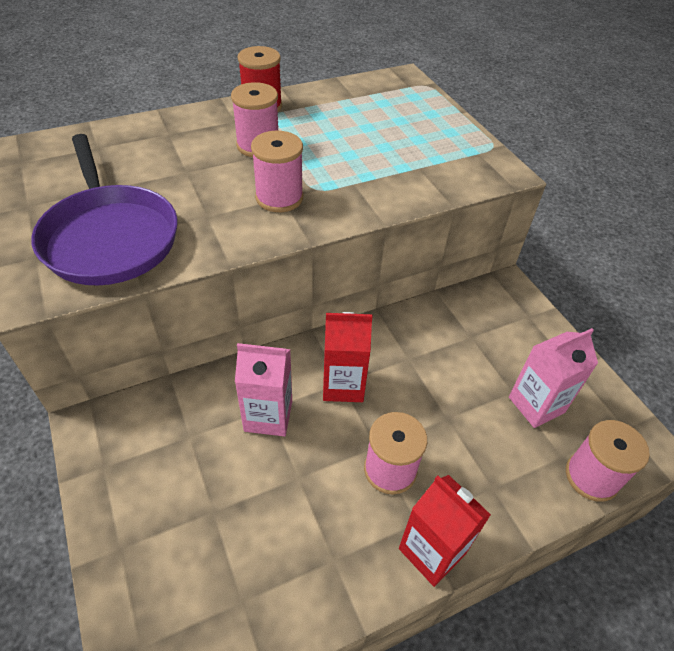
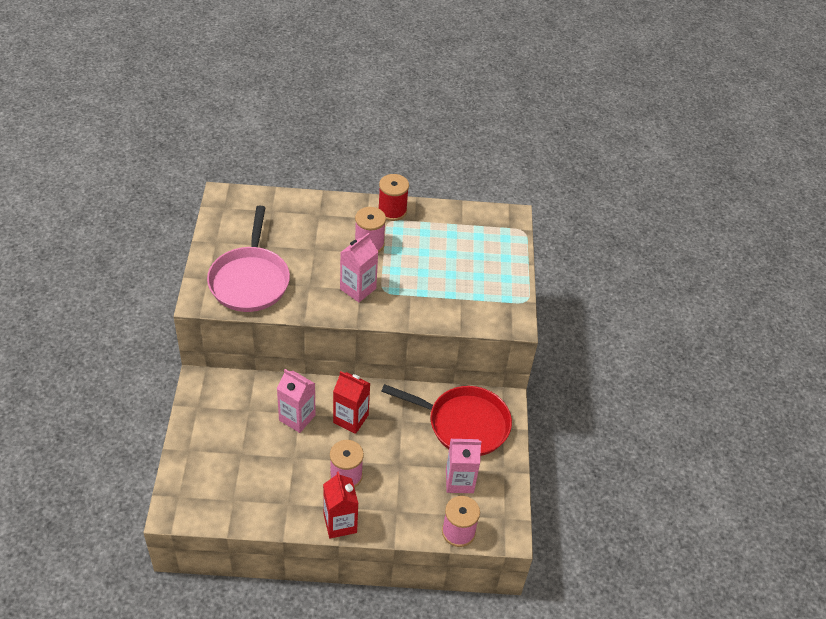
camera: 25 degrees right, 0 degrees up
(109, 237) = (250, 280): purple pan -> pink pan
(279, 198) = (358, 289): pink spool -> pink carton
(483, 331) = (463, 424): none -> red pan

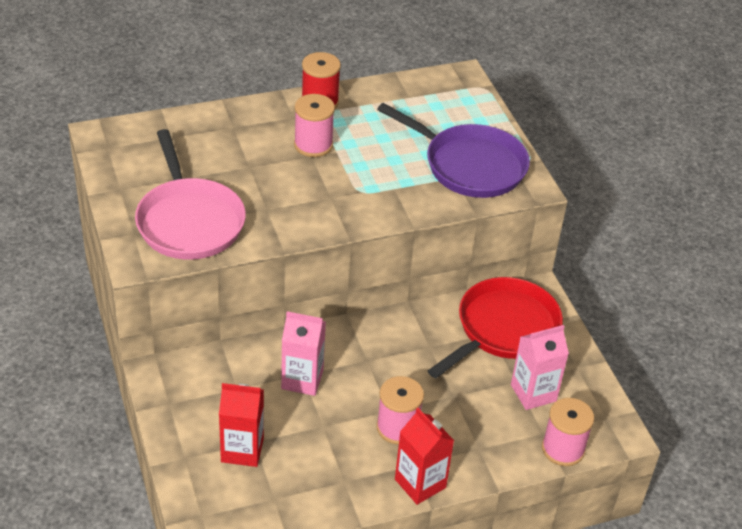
camera: 20 degrees left, 5 degrees down
(350, 419) = (368, 362): red carton -> red carton (242, 450)
(358, 289) = (328, 197): pink carton -> none
(463, 424) = (503, 329): red pan -> red pan turned 45 degrees counterclockwise
(477, 292) = (469, 165): none -> purple pan

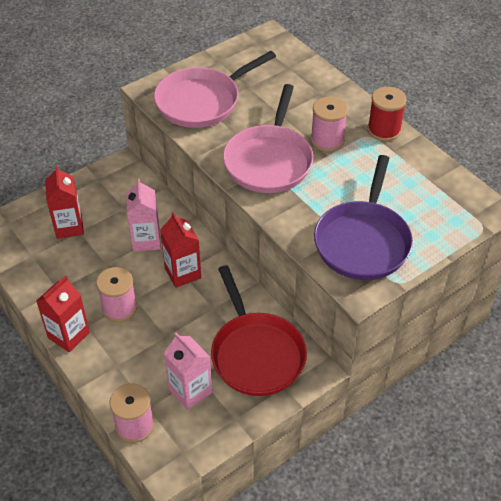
camera: 75 degrees right, 5 degrees up
(322, 195) = (269, 160): none -> pink pan
(369, 359) = (183, 273): none -> red carton
(503, 329) = (256, 353): red pan -> red pan turned 45 degrees clockwise

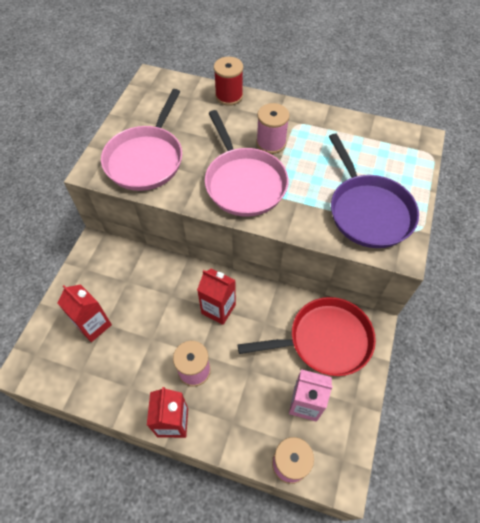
camera: 35 degrees left, 10 degrees up
(146, 240) = (167, 298): pink carton -> none
(256, 353) = (324, 340): red pan -> red pan turned 45 degrees counterclockwise
(384, 130) = (303, 114): red spool -> red spool (229, 96)

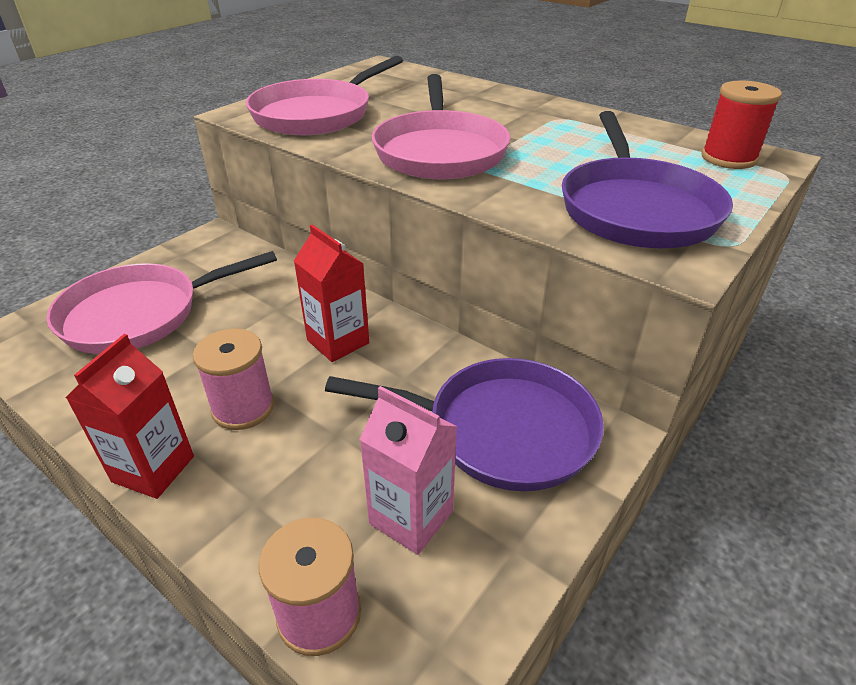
camera: 20 degrees right, 20 degrees down
(93, 325) = (140, 314): red carton -> pink pan
(229, 96) = (474, 86): red spool -> red spool (728, 158)
(271, 143) = (508, 127): pink spool -> none
(324, 340) = (501, 430): red pan -> purple pan

